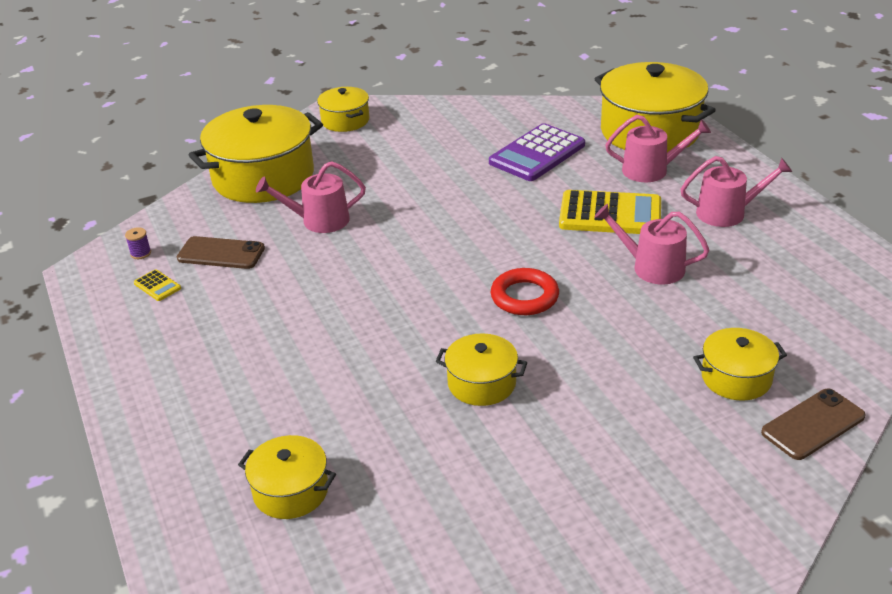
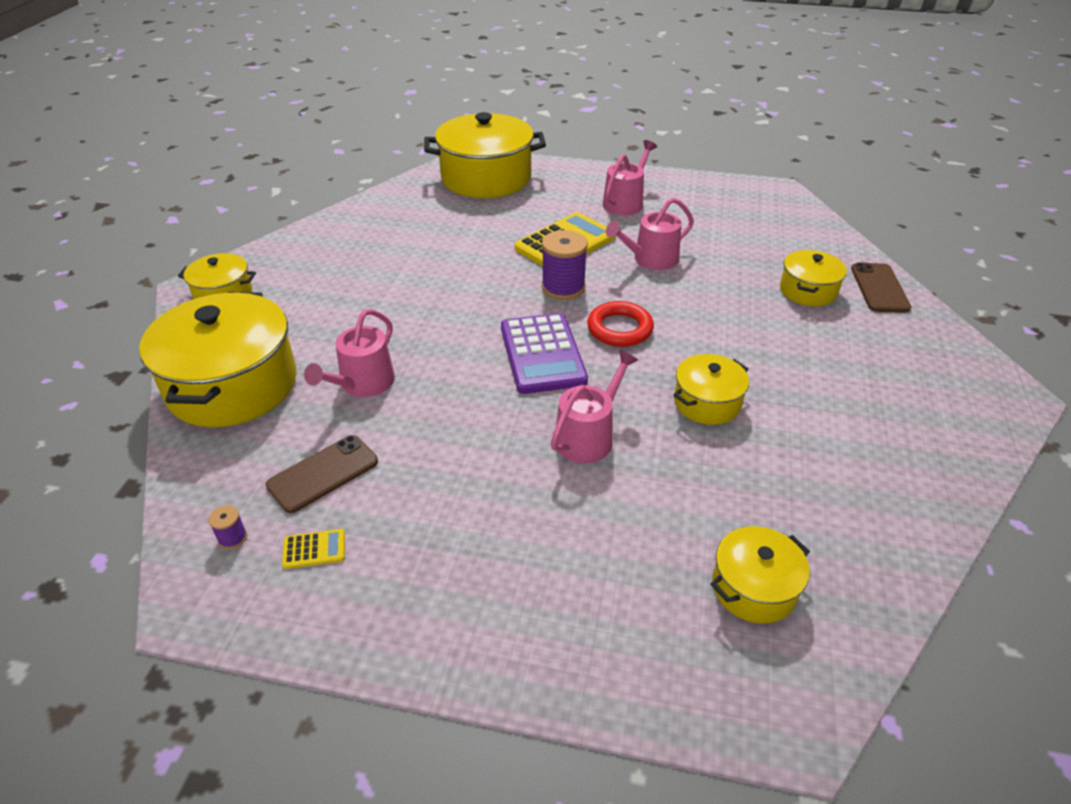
camera: 55 degrees left, 5 degrees up
(537, 154) = (440, 232): purple calculator -> purple calculator (542, 354)
(543, 244) = (563, 288): none -> purple spool
(651, 170) = (534, 202): pink watering can -> pink watering can (588, 436)

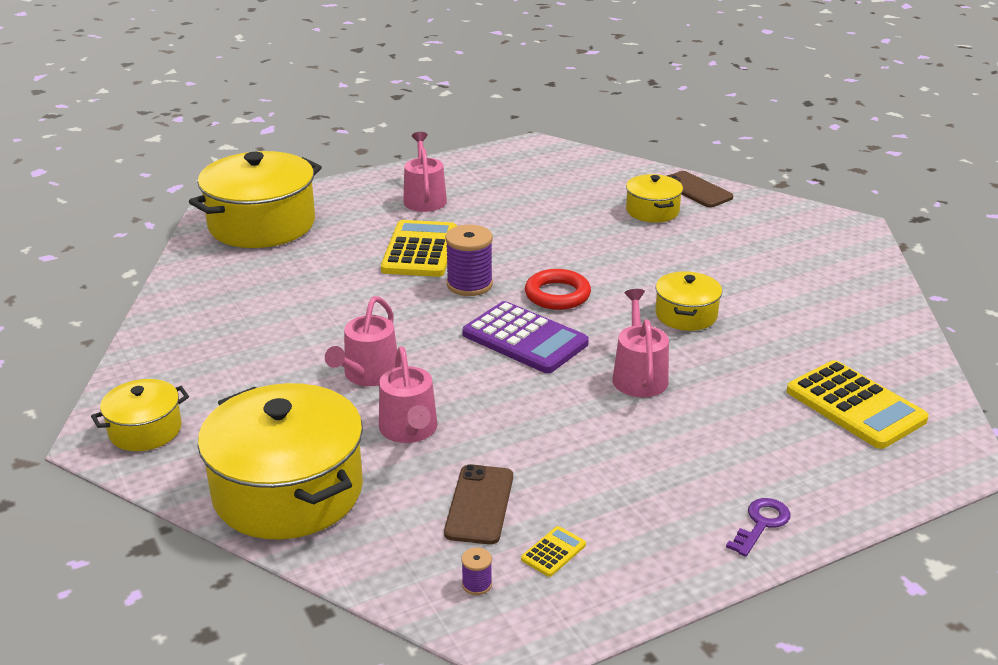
camera: 40 degrees left, 10 degrees down
(499, 645) = (761, 524): none -> purple key
(651, 259) = (509, 235): pink watering can -> pink watering can (368, 374)
(754, 588) = (855, 406): yellow pot -> yellow calculator

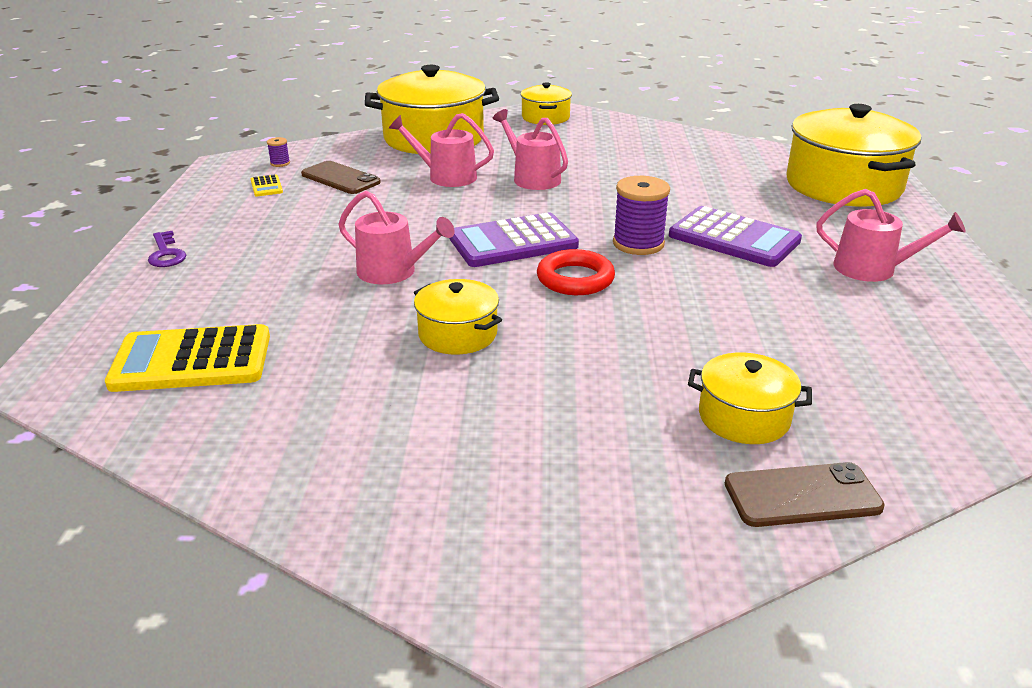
camera: 120 degrees right, 0 degrees up
(420, 250) = (734, 238): yellow calculator -> purple calculator

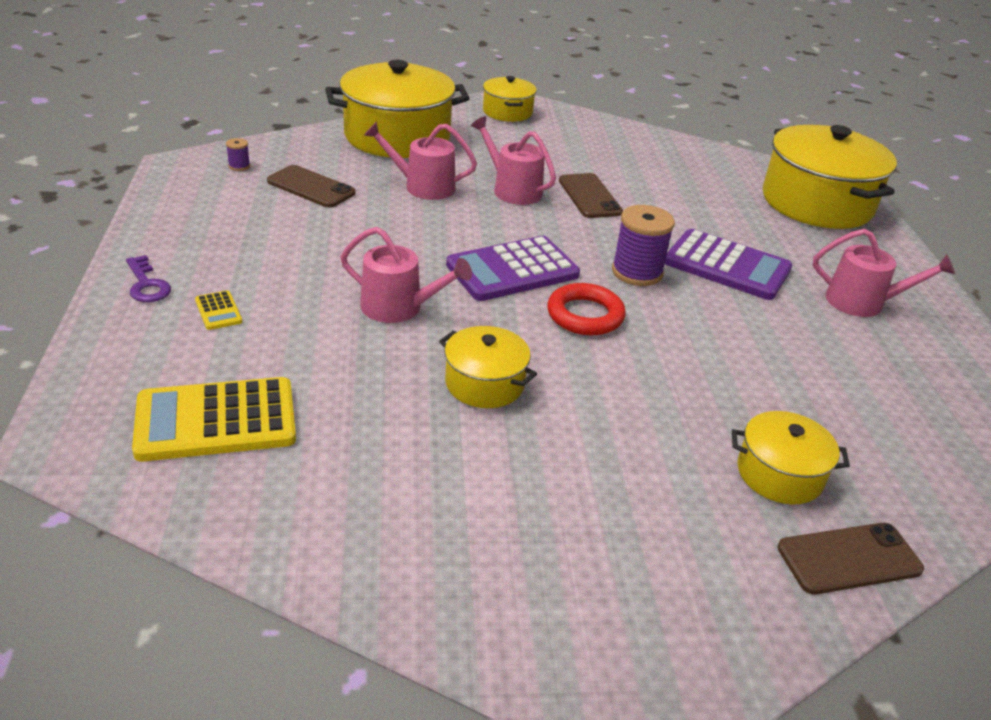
camera: 10 degrees left, 5 degrees up
(266, 186) = (233, 197): yellow calculator -> yellow calculator (218, 311)
(607, 182) = (589, 196): none -> brown phone

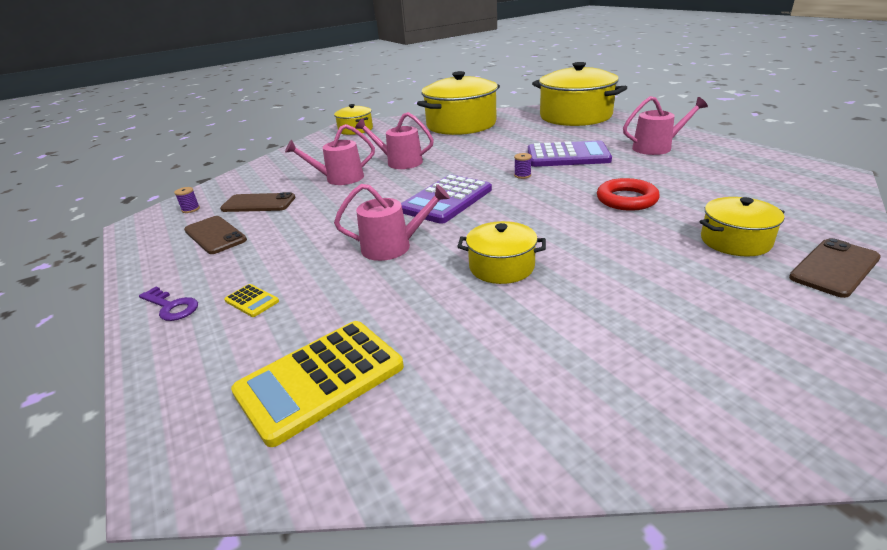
camera: 20 degrees left, 5 degrees down
(397, 136) = (295, 160): yellow pot -> yellow pot (461, 125)
(585, 315) = (519, 206): red ring -> red ring (626, 199)
(589, 196) = (450, 151): brown phone -> brown phone (215, 235)
(637, 272) = (522, 175): purple spool -> purple spool, size x0.46

